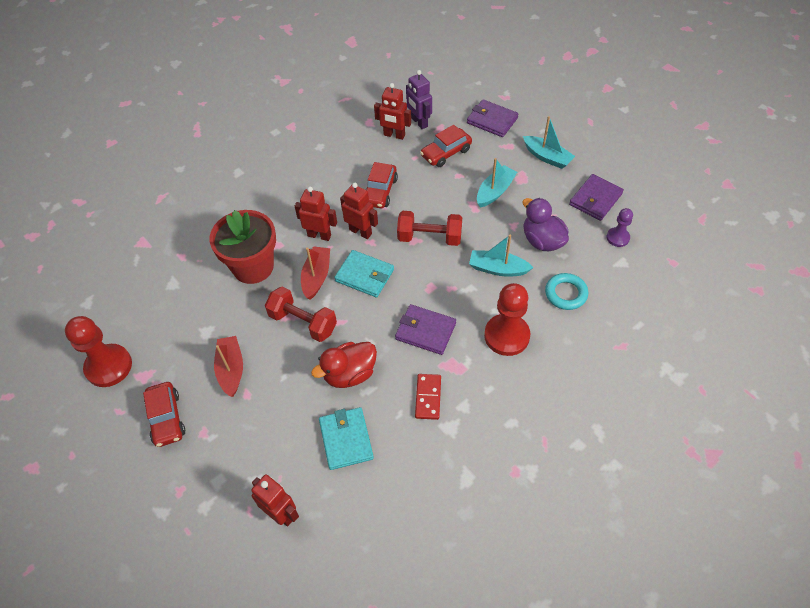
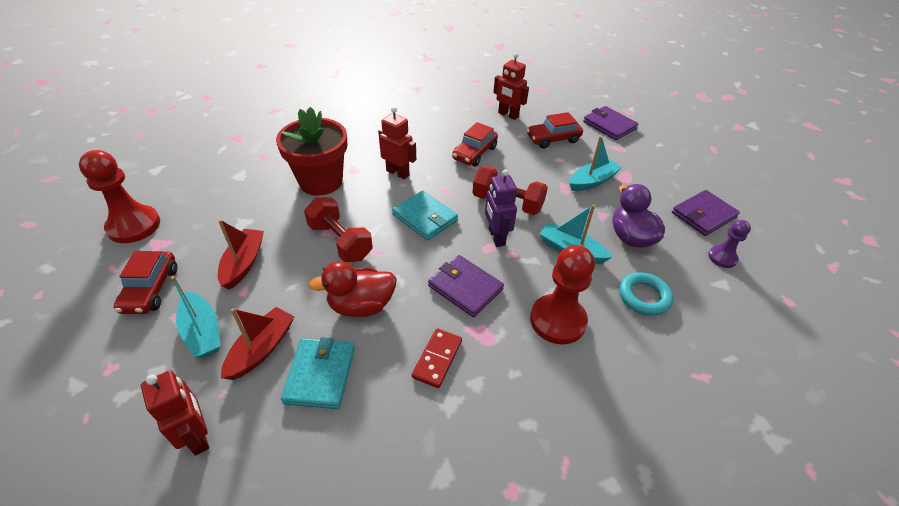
camera: 15 degrees right, 10 degrees down
(316, 277) = (376, 206): red boat -> red boat (261, 349)
(360, 232) = (439, 180): red robot -> none
(419, 122) = (536, 111): purple robot -> purple robot (496, 237)
(547, 157) = (658, 166): turquoise boat -> turquoise boat (202, 332)

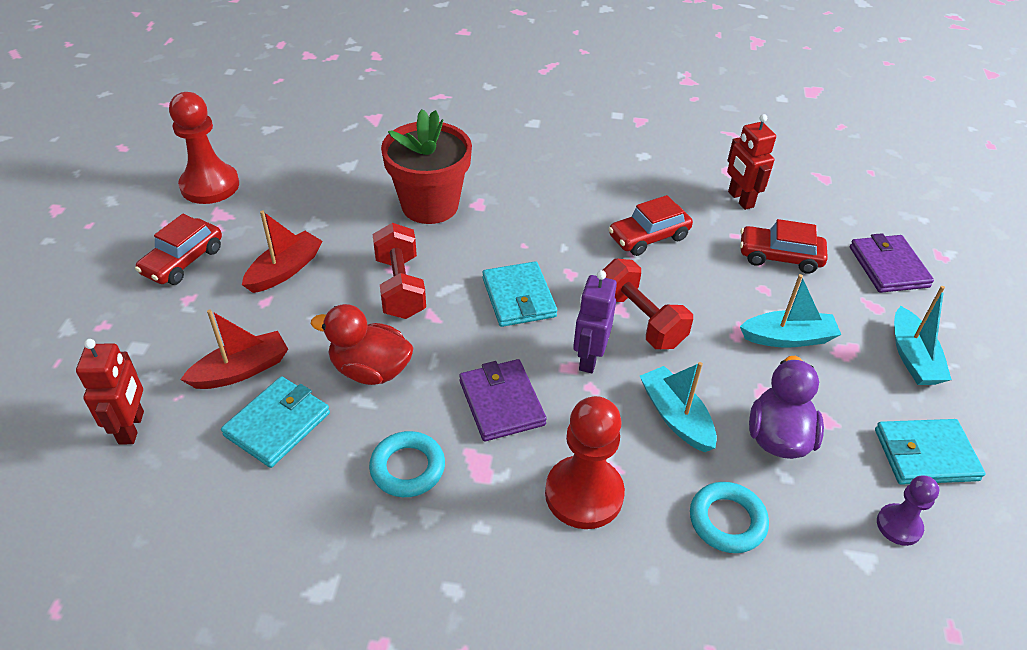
camera: 30 degrees right, 0 degrees up
(202, 332) = (200, 326): turquoise boat -> turquoise boat (912, 357)
(398, 173) = (528, 228): red robot -> none
(437, 359) = (407, 468): red domino -> turquoise ring
(703, 215) = (925, 455): purple wallet -> turquoise wallet

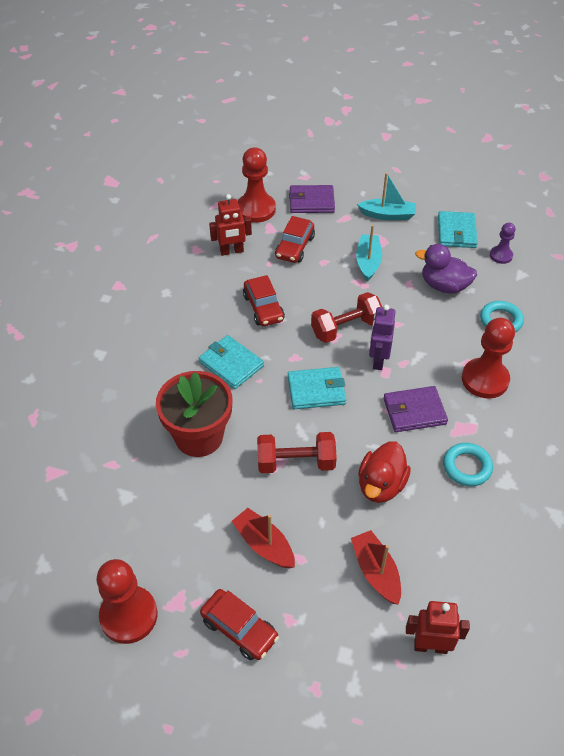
camera: 80 degrees left, 5 degrees up
(277, 424) = (429, 544): turquoise wallet -> turquoise wallet (231, 364)
(589, 358) = (378, 360): purple robot -> purple robot turned 75 degrees clockwise
(676, 417) = (428, 327): turquoise boat -> none
(836, 213) = (256, 209): none -> red pawn

